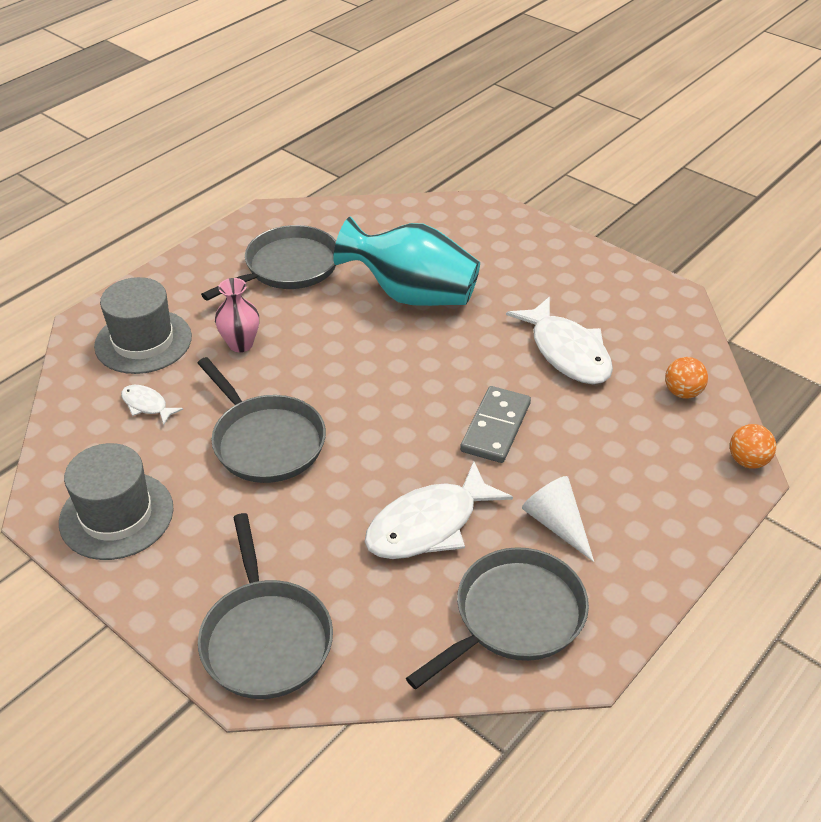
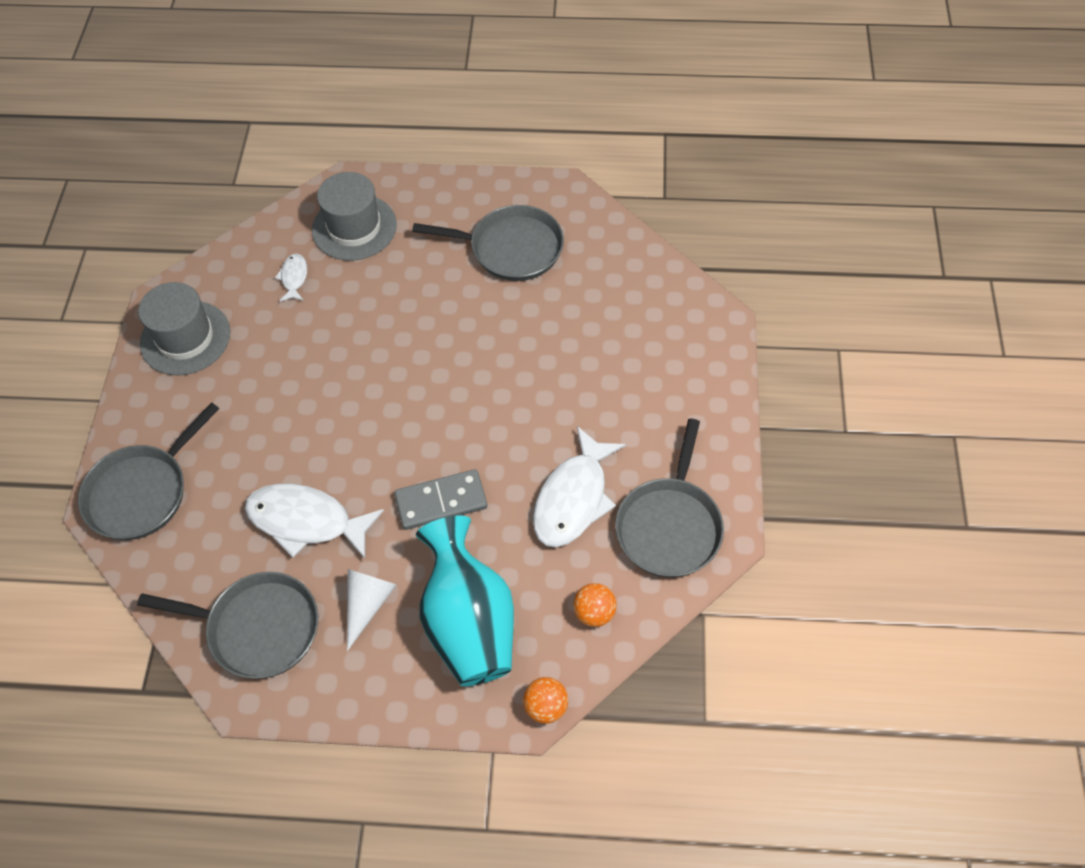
camera: 55 degrees right, 15 degrees up
(240, 344) = (399, 283): pink vase -> none
(266, 441) = (313, 369): grey pan -> grey pan (669, 526)
(412, 295) = (551, 348): turquoise vase -> turquoise vase (469, 622)

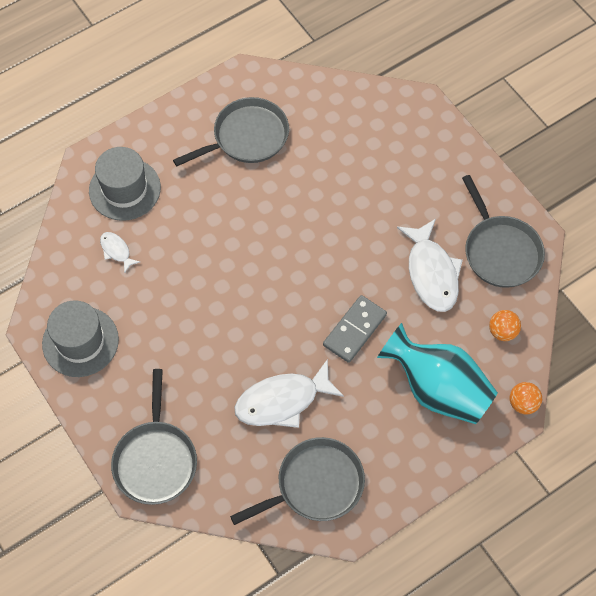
camera: 40 degrees left, 5 degrees up
(368, 603) = (368, 422): white cone -> none

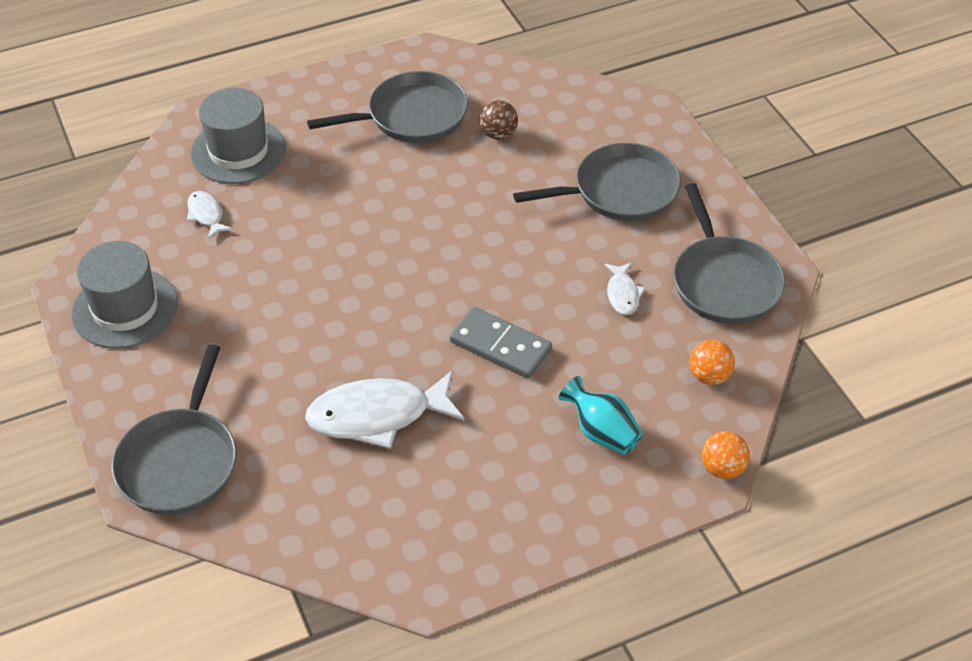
camera: 10 degrees right, 15 degrees down
(315, 144) = (498, 134): none -> brown ball
(316, 484) = (397, 526): grey pan -> grey pan (620, 191)
(355, 330) = (500, 346): grey domino -> grey domino turned 75 degrees clockwise
(431, 273) = (623, 294): white fish -> white fish, size x0.49
(437, 389) = (601, 432): turquoise vase -> turquoise vase, size x0.52

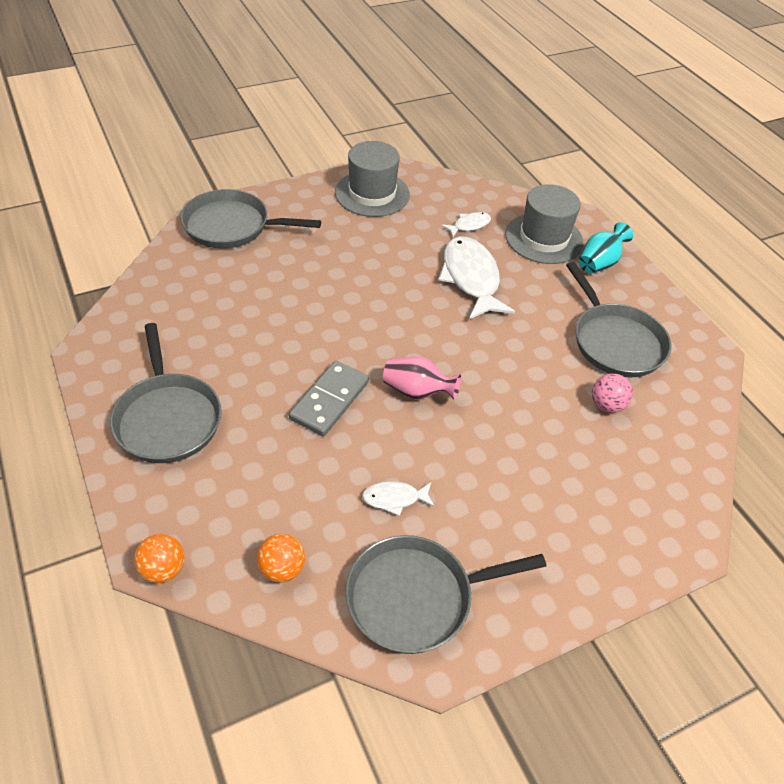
camera: 85 degrees right, 0 degrees up
(377, 416) = (259, 323): white fish -> white fish (471, 278)
(485, 273) = (417, 392): none -> pink vase
(498, 134) = (607, 405): brown ball -> pink ball
(601, 432) = (222, 471): turquoise vase -> turquoise vase (599, 263)
(620, 191) = (544, 506): grey pan -> grey pan (168, 419)

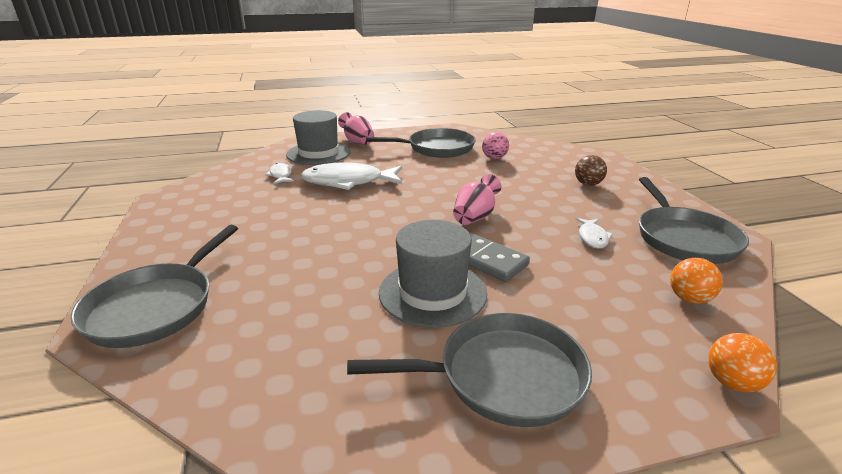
camera: 75 degrees left, 20 degrees down
(372, 194) = (190, 211): grey hat -> grey hat (432, 292)
(554, 511) = (588, 184): none -> brown ball
(599, 263) = (357, 142): turquoise vase -> pink vase

